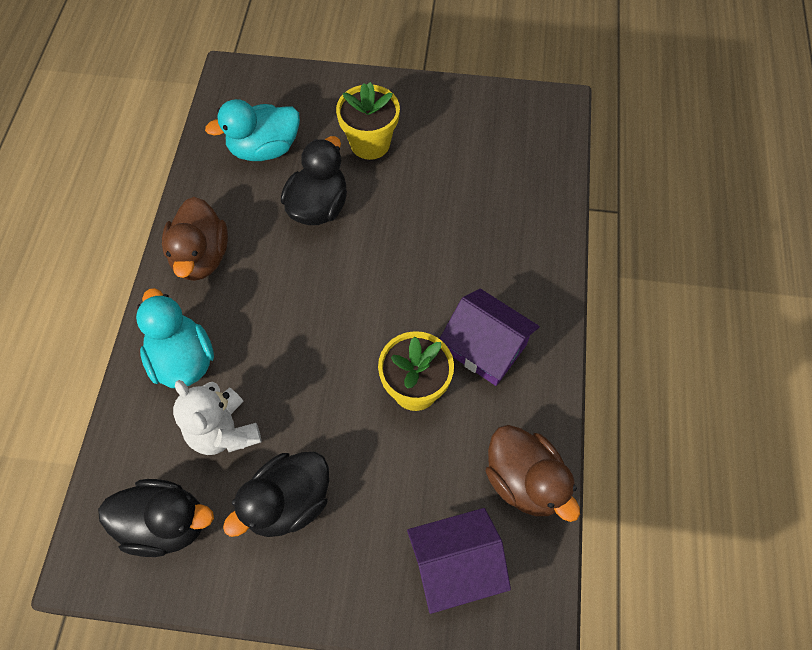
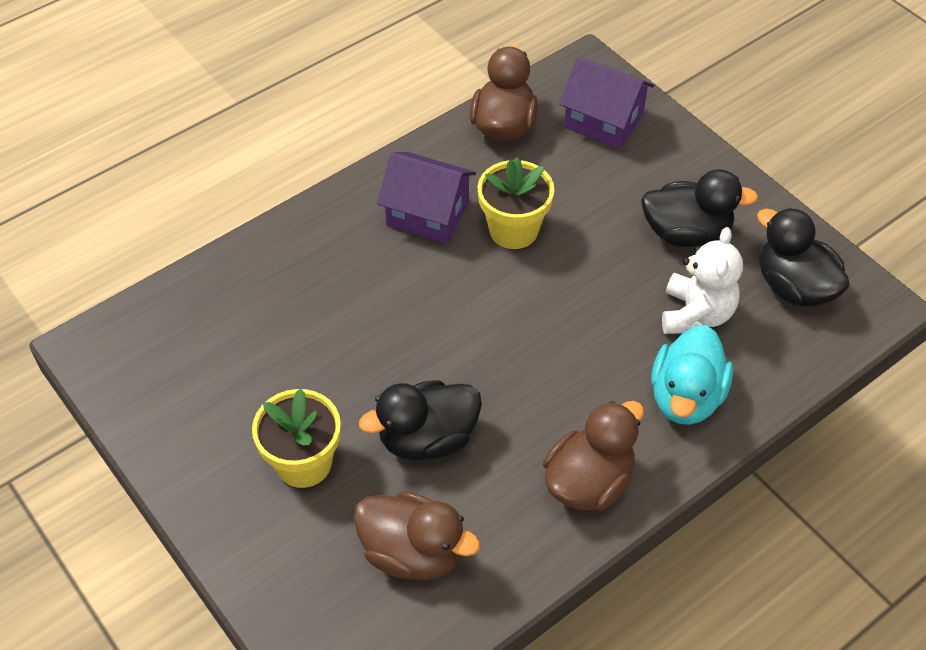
camera: 135 degrees left, 10 degrees down
(264, 149) = (413, 552): turquoise duck -> brown duck
(485, 348) = (427, 214): purple house -> purple house turned 60 degrees counterclockwise

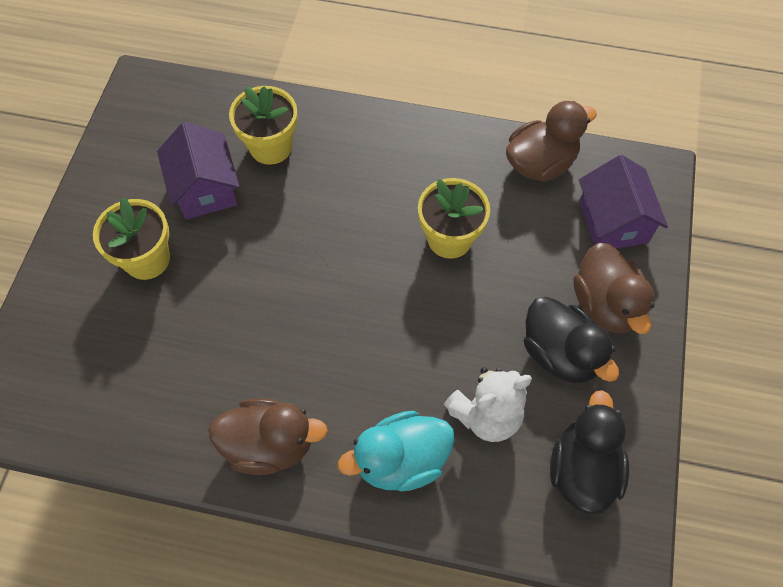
camera: 50 degrees right, 10 degrees up
(283, 291) = (271, 147): none -> yellow flower pot
(413, 552) = (126, 373): brown duck -> brown duck (606, 304)
(427, 214) = (413, 177): purple house -> purple house (205, 188)
(427, 439) = (223, 316): black duck -> none

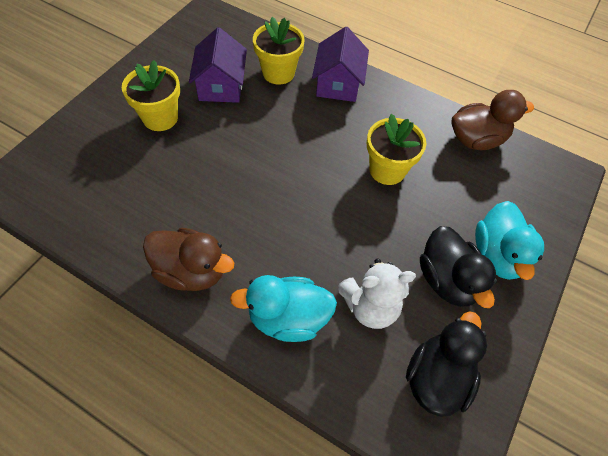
camera: 15 degrees right, 5 degrees down
(606, 304) = (497, 255): brown duck -> turquoise duck
(613, 222) = (522, 197): purple house -> purple house (338, 84)

